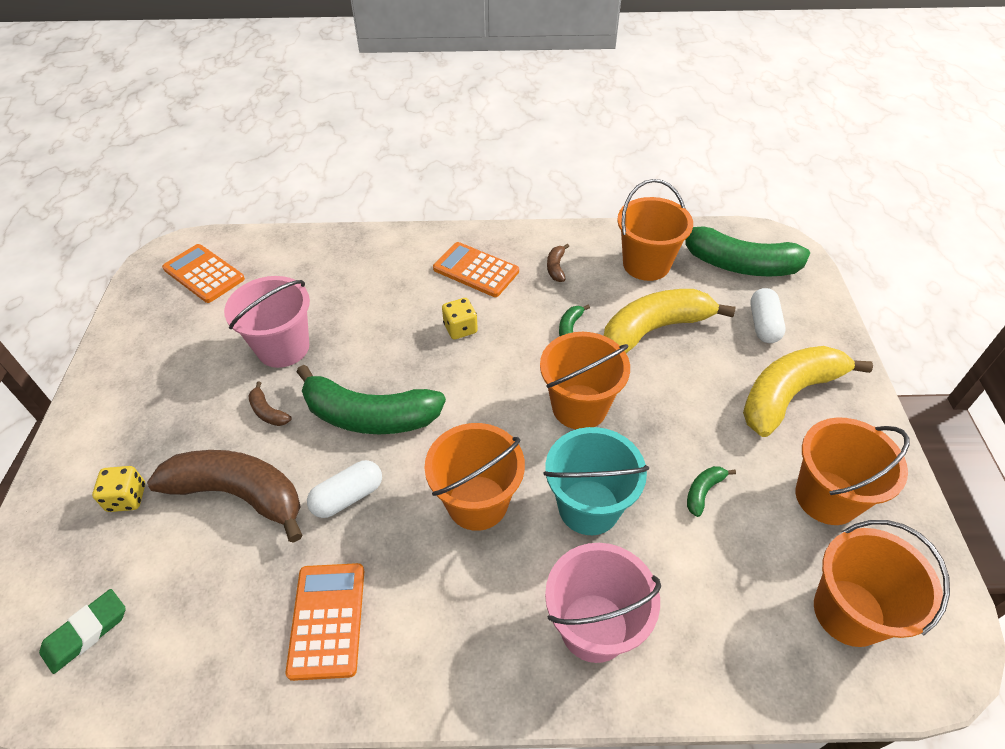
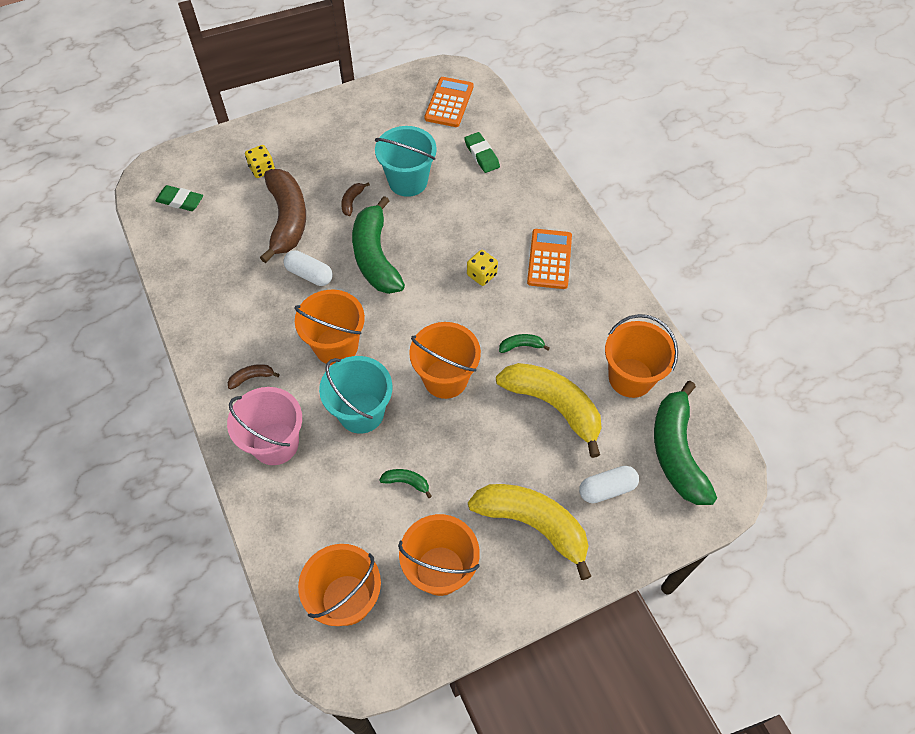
camera: 65 degrees right, 10 degrees up
(283, 347) = (408, 181): pink bucket -> turquoise bucket
(301, 273) = (481, 155): none -> green eraser
(327, 620) = (227, 303): orange calculator -> none
(556, 267) = (586, 312): brown banana -> brown banana (252, 377)

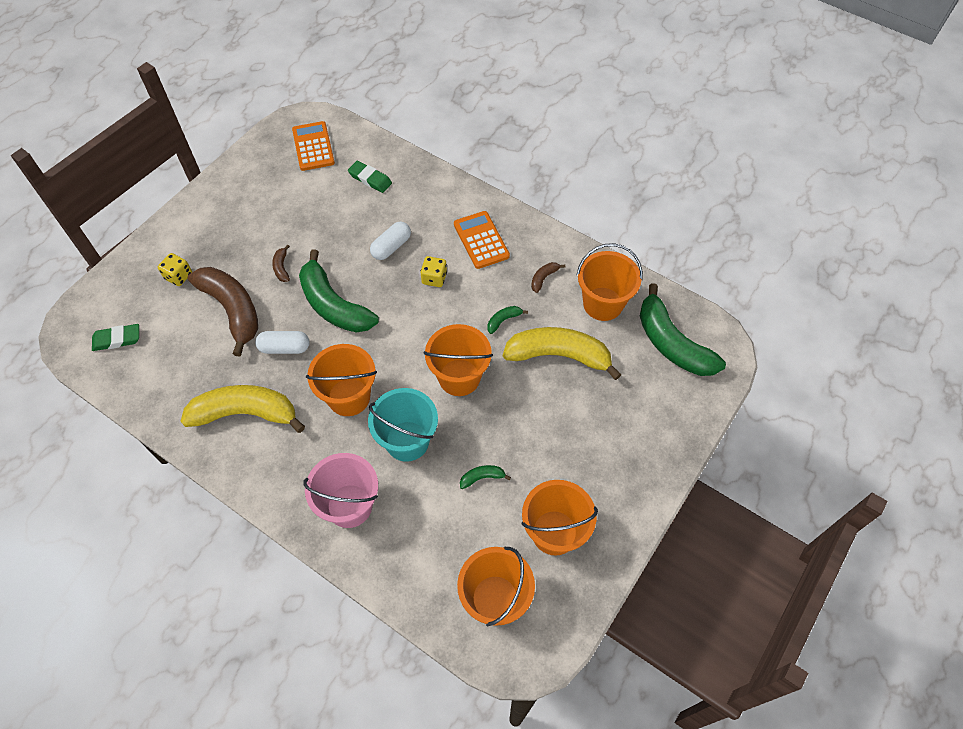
camera: 30 degrees left, 0 degrees up
(252, 377) = (291, 461): brown banana -> brown banana (543, 278)
(408, 181) = (320, 228): turquoise bucket -> none
(533, 524) = (602, 456): yellow banana -> yellow banana (245, 413)
(607, 489) = (639, 399): white capsule -> white capsule (391, 247)

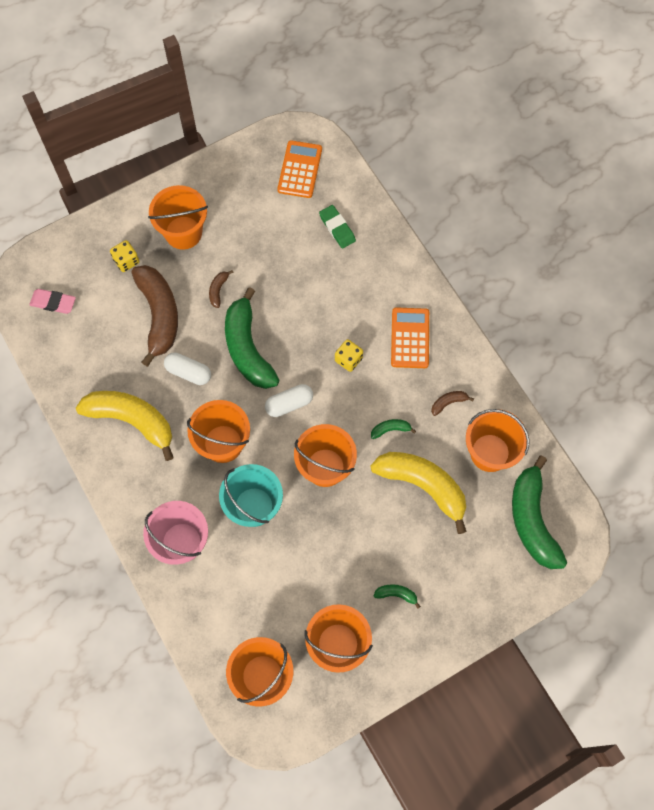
camera: 25 degrees right, 10 degrees up
(117, 339) = (53, 302): green eraser -> pink eraser
(225, 233) = (183, 232): none -> orange bucket
(391, 247) = (324, 310): white capsule -> white capsule (289, 404)
(482, 477) = (301, 568): green banana -> green banana (396, 594)

